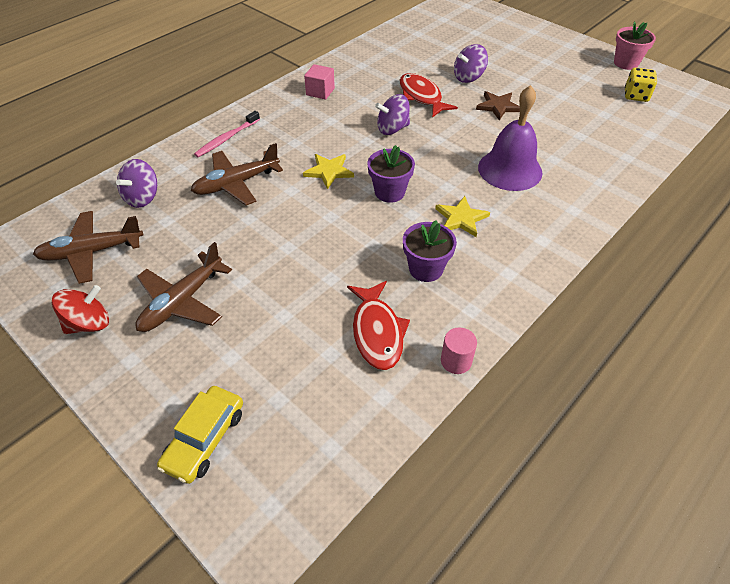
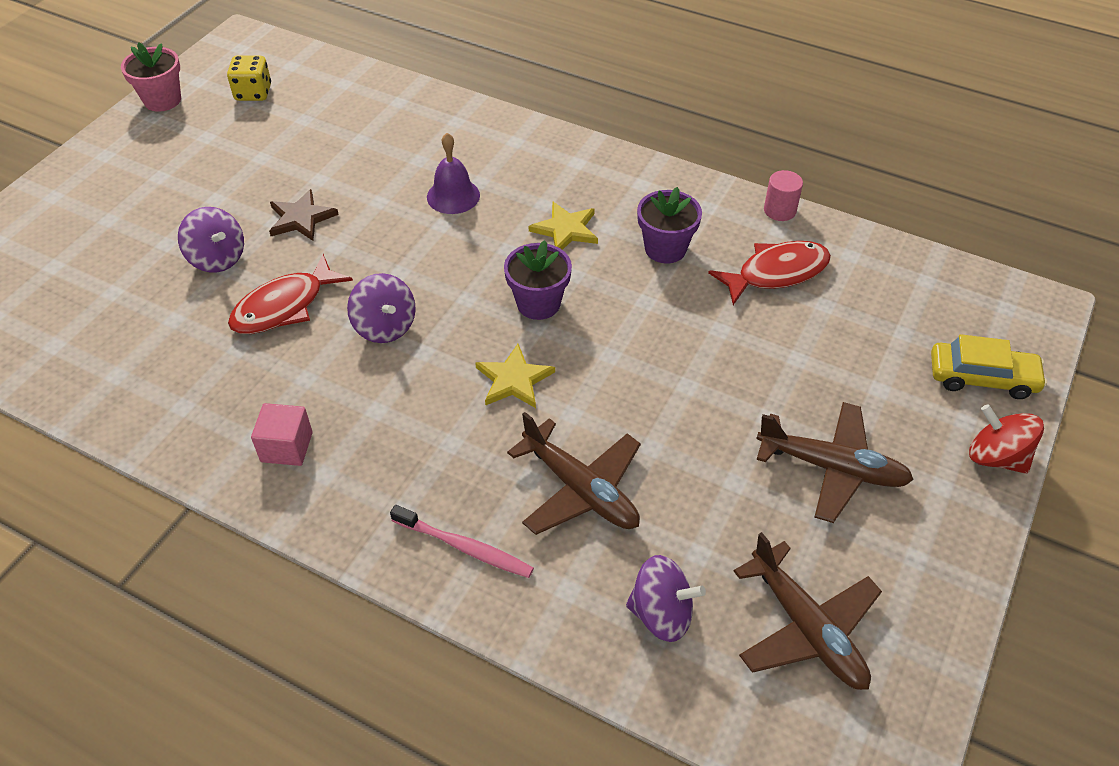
camera: 105 degrees left, 0 degrees up
(89, 323) = (922, 560): red spinning top -> red spinning top (996, 457)
(510, 169) = (453, 196): purple bell -> purple bell, size x0.61

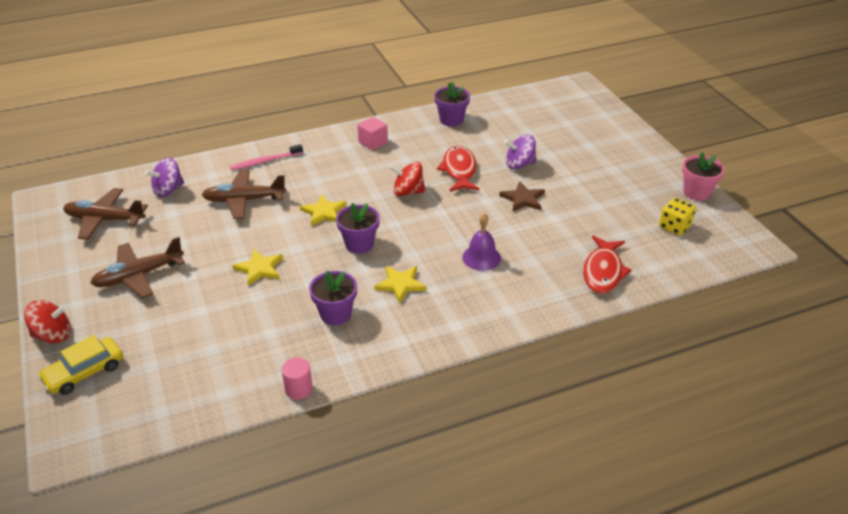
camera: 130 degrees right, 10 degrees down
(136, 394) = (451, 120): none -> purple flower pot
(385, 326) = (408, 192): purple spinning top -> red spinning top
(680, 360) = (259, 269): none -> yellow star
(776, 273) = (258, 347): red fish -> red fish (603, 271)

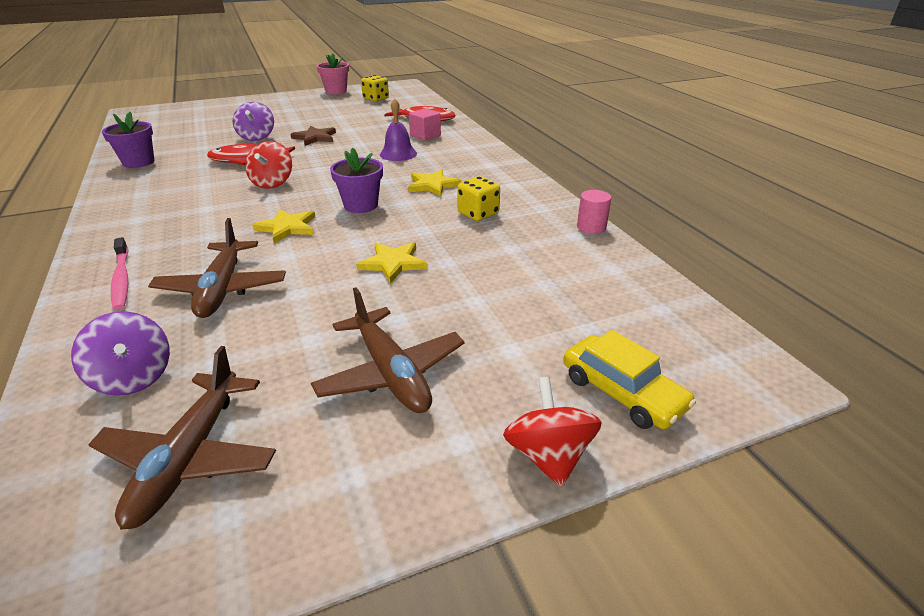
camera: 90 degrees left, 5 degrees down
(335, 314) = (478, 214): purple flower pot -> yellow dice
(373, 142) = (145, 203): pink cube -> pink cube (425, 135)

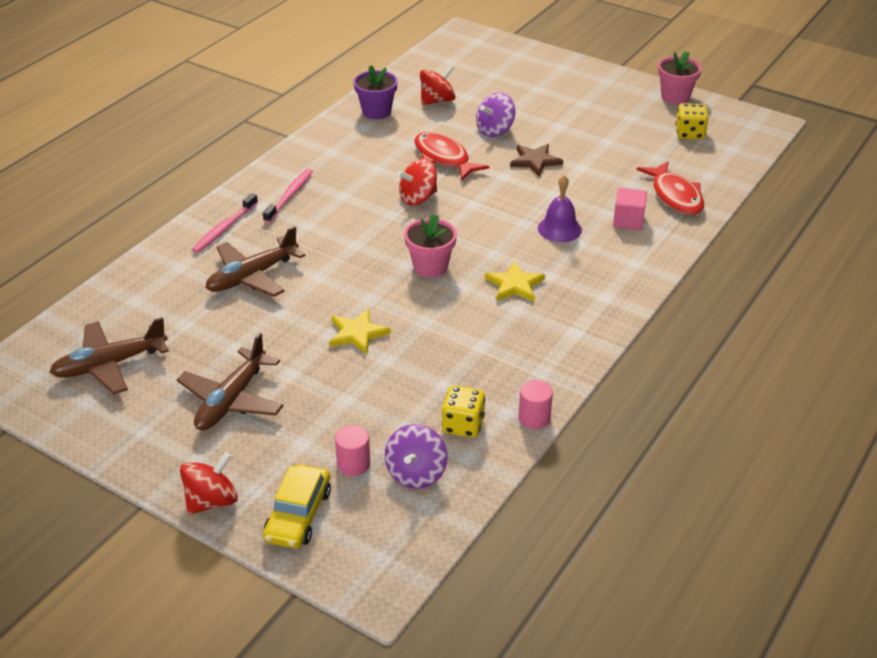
camera: 55 degrees right, 5 degrees up
(133, 377) = (147, 303): purple spinning top -> purple spinning top (416, 473)
(152, 230) = (290, 196): none -> pink toothbrush
(181, 141) = (437, 100): none -> red spinning top
(287, 227) = (356, 252): yellow star -> none
(361, 205) = (430, 266): purple flower pot -> pink flower pot
(478, 214) = (486, 338): yellow dice -> yellow dice (463, 425)
(571, 328) = (353, 464): none -> pink cylinder

